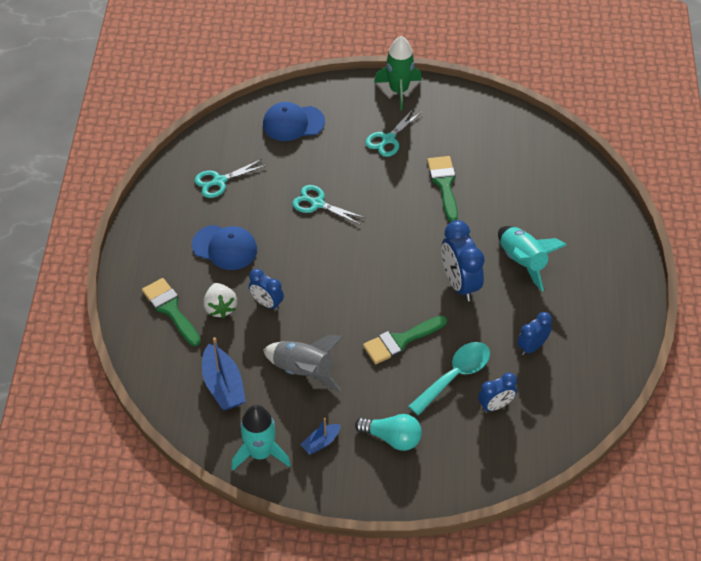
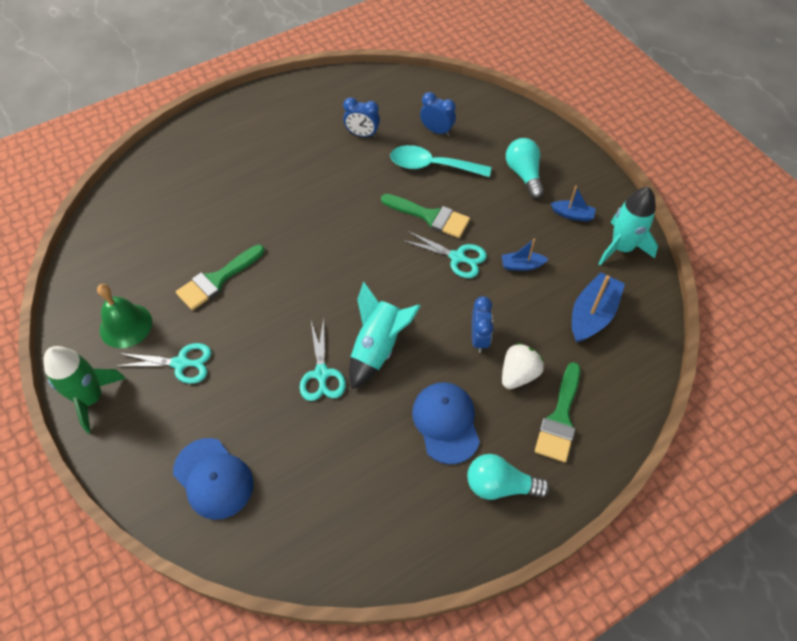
camera: 125 degrees left, 5 degrees up
(161, 250) = (500, 485): none -> turquoise light bulb
(219, 181) = (360, 496): turquoise scissors -> turquoise scissors (457, 257)
(303, 371) = (522, 265): grey rocket -> blue boat
(443, 124) = (126, 325): none -> green bell
(459, 283) = (334, 208): blue clock -> none
(522, 262) = (275, 178): turquoise rocket -> turquoise rocket (378, 348)

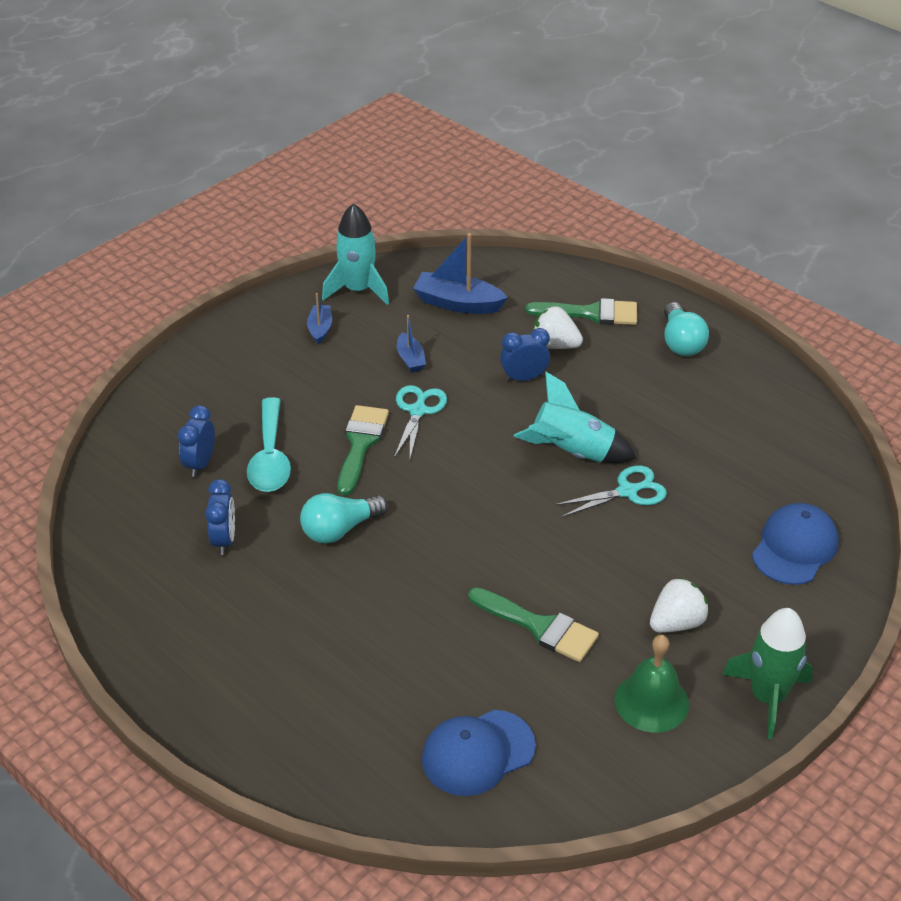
camera: 105 degrees left, 15 degrees down
(181, 363) = (676, 623): turquoise scissors -> white strawberry
(446, 423) = (636, 387): blue cap -> blue cap (478, 753)
(524, 174) = (264, 374): turquoise light bulb -> turquoise light bulb (340, 529)

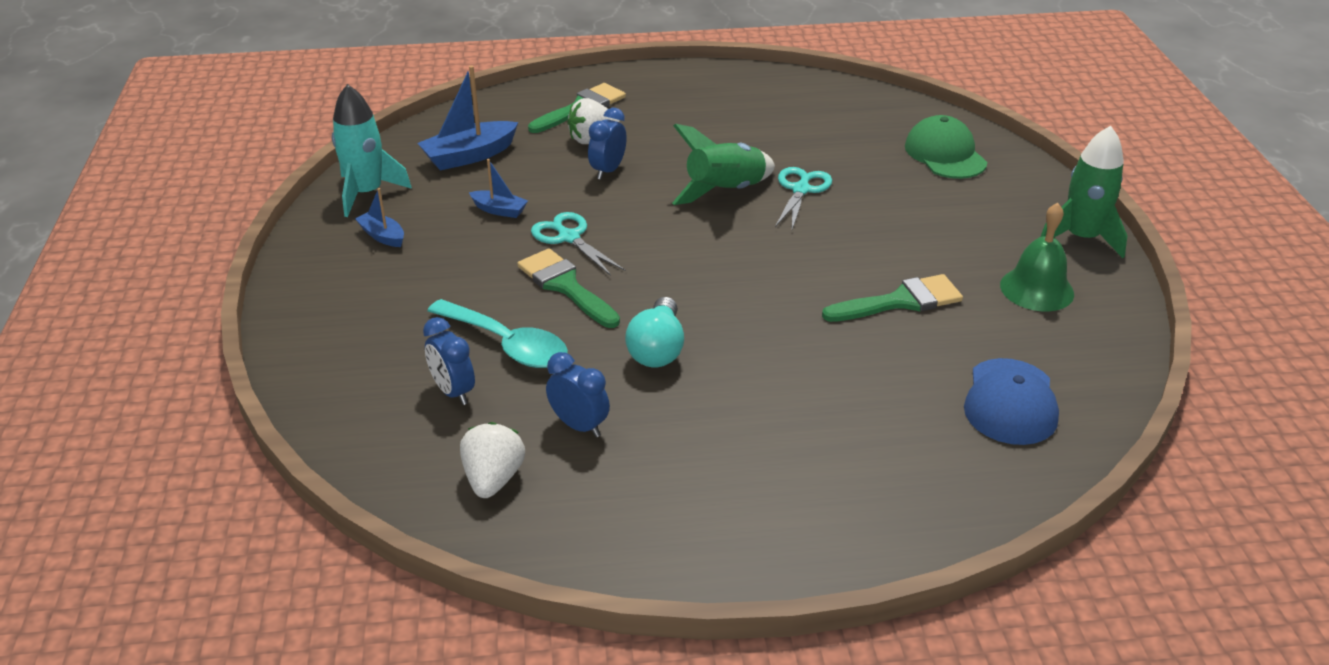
camera: 50 degrees left, 5 degrees down
(572, 453) = (725, 192): turquoise rocket -> green rocket
(676, 623) = (966, 238): white strawberry -> white strawberry (493, 479)
(681, 342) = (672, 90): turquoise light bulb -> none
(794, 547) = (945, 154): blue cap -> green cap

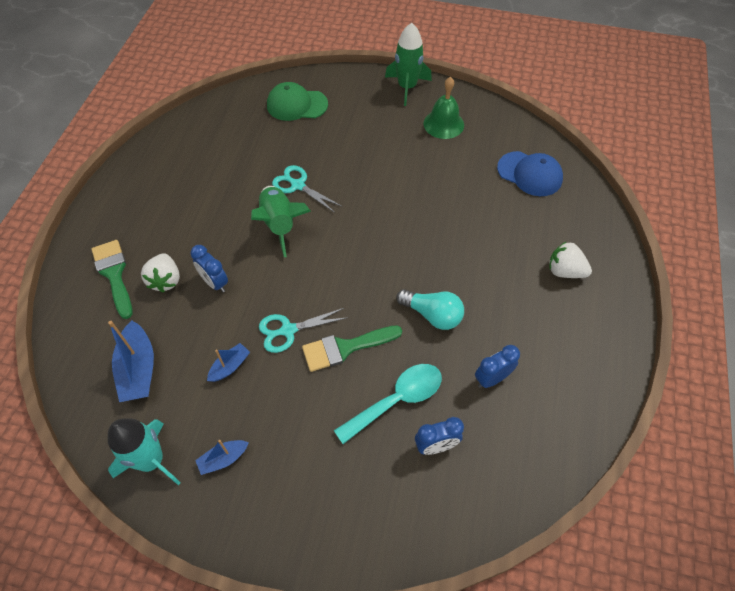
camera: 70 degrees left, 20 degrees up
(493, 479) = (528, 440): white strawberry -> white strawberry (565, 271)
(900, 301) = (431, 183): green brush -> none

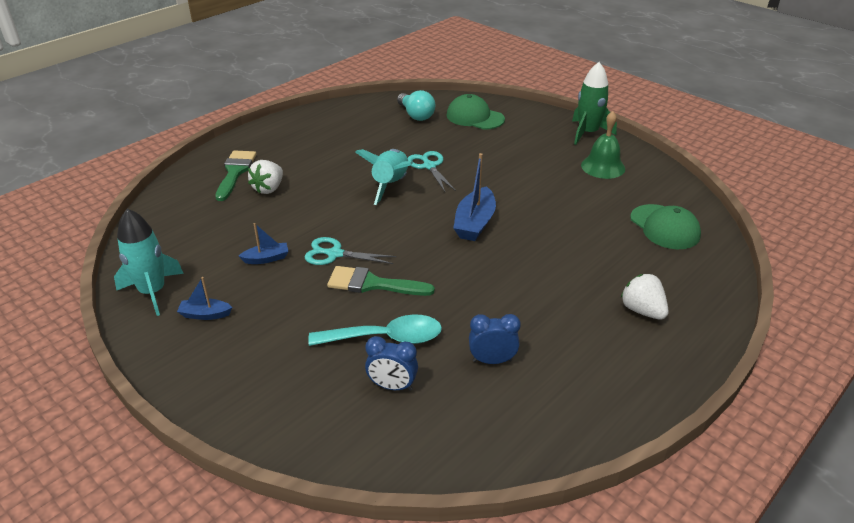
camera: 30 degrees right, 20 degrees down
(138, 370) = (197, 234): blue boat -> blue boat (474, 223)
(215, 282) = (304, 203): blue clock -> none
(279, 224) = (390, 185): green rocket -> turquoise rocket
(432, 315) = (474, 292): turquoise light bulb -> turquoise light bulb (416, 115)
(529, 174) = (664, 227): blue cap -> green cap

